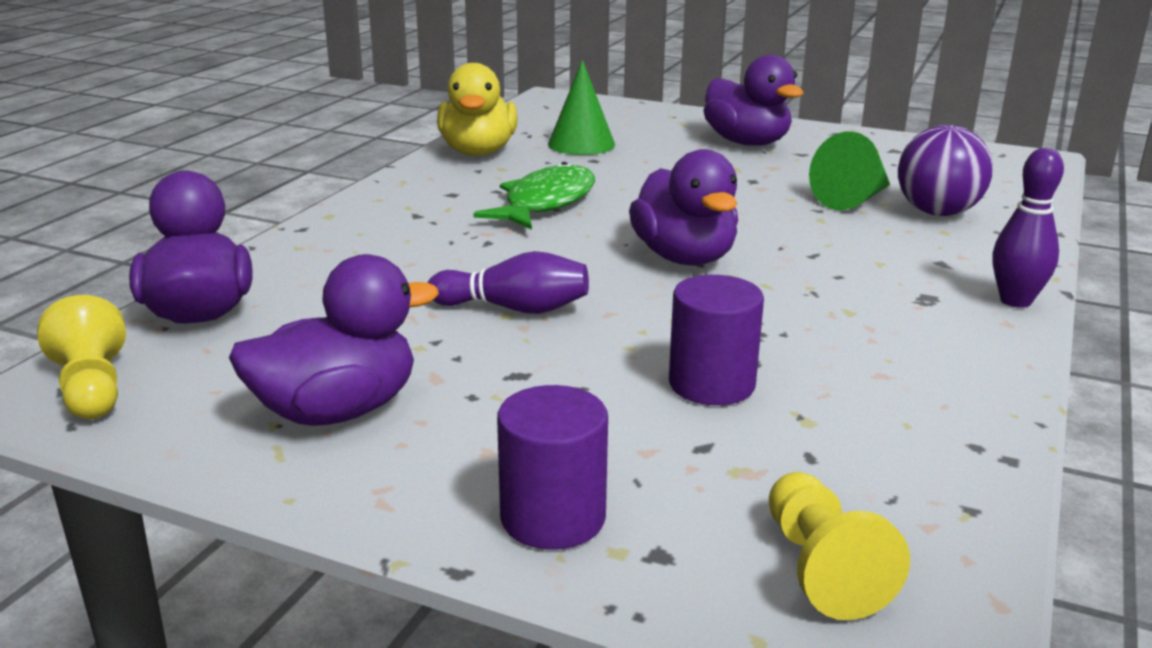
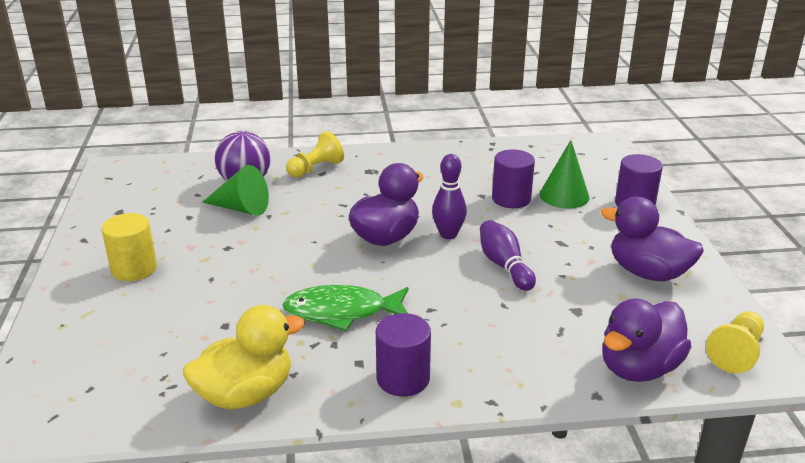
camera: 120 degrees left, 5 degrees up
(398, 203) = (403, 379): none -> purple cylinder
(581, 144) = (184, 345): green cone -> green cone (564, 195)
(747, 143) = (134, 269): purple duck -> yellow cylinder
(821, 568) = (592, 160): yellow pawn -> yellow pawn (316, 169)
(1015, 301) = (353, 153): purple bowling pin -> purple bowling pin (448, 234)

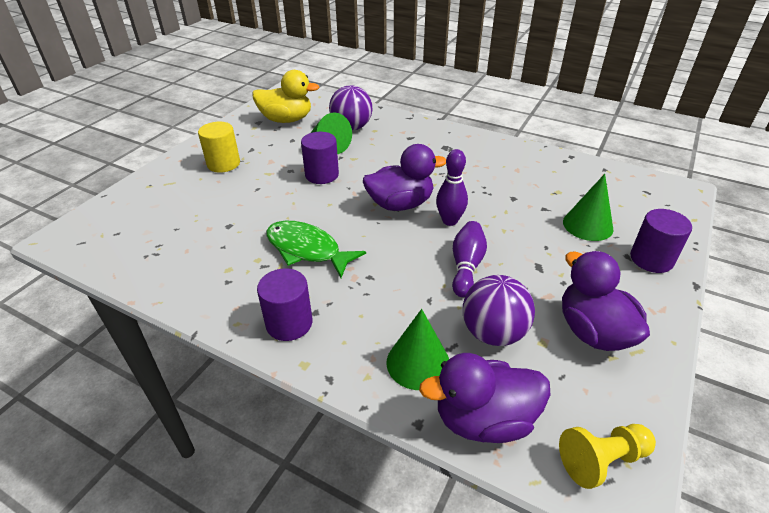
camera: 35 degrees right, 10 degrees up
(246, 394) = (185, 281): yellow duck -> yellow duck (286, 120)
(316, 169) = (409, 133): yellow pawn -> none
(511, 199) = (535, 210): purple cylinder -> purple cylinder (322, 175)
(548, 354) = (418, 363): none -> green cone
(580, 306) = (493, 333): none -> purple ball

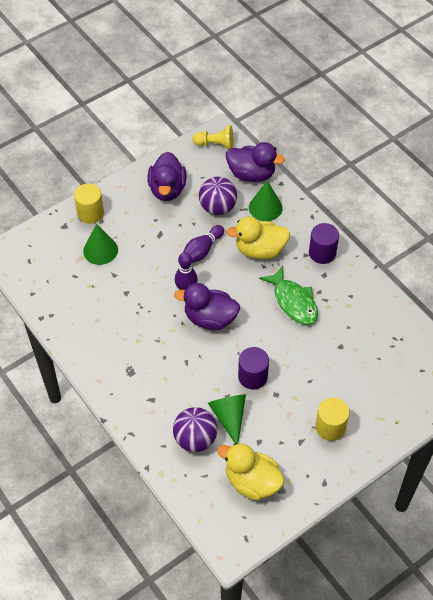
camera: 155 degrees left, 15 degrees up
(387, 294) = (260, 250): none -> yellow duck
(651, 259) = (90, 213): purple cylinder -> yellow cylinder

